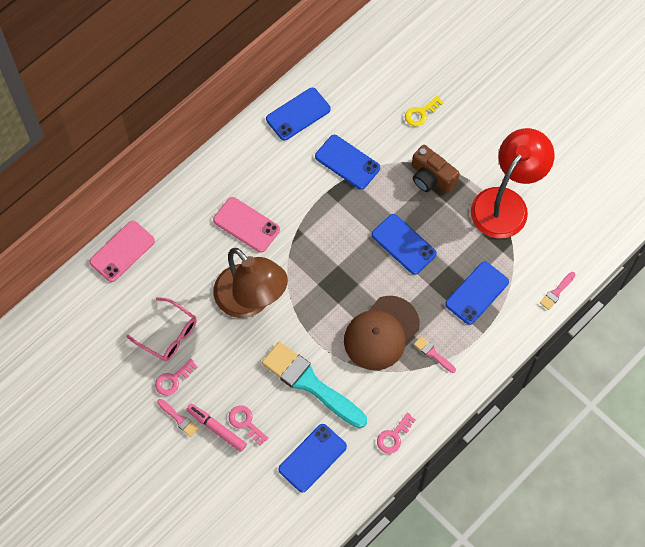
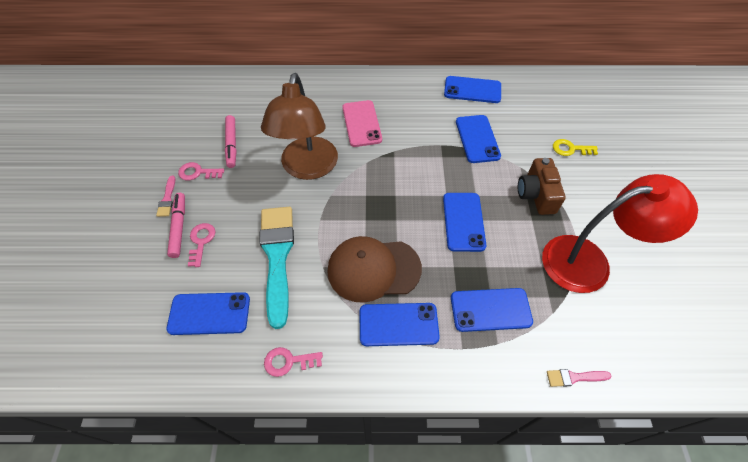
camera: 45 degrees right, 10 degrees down
(122, 251) = (269, 82): pink phone -> none
(168, 334) = (232, 144): pink glasses -> pink marker
(433, 354) = (398, 324): pink brush -> blue phone

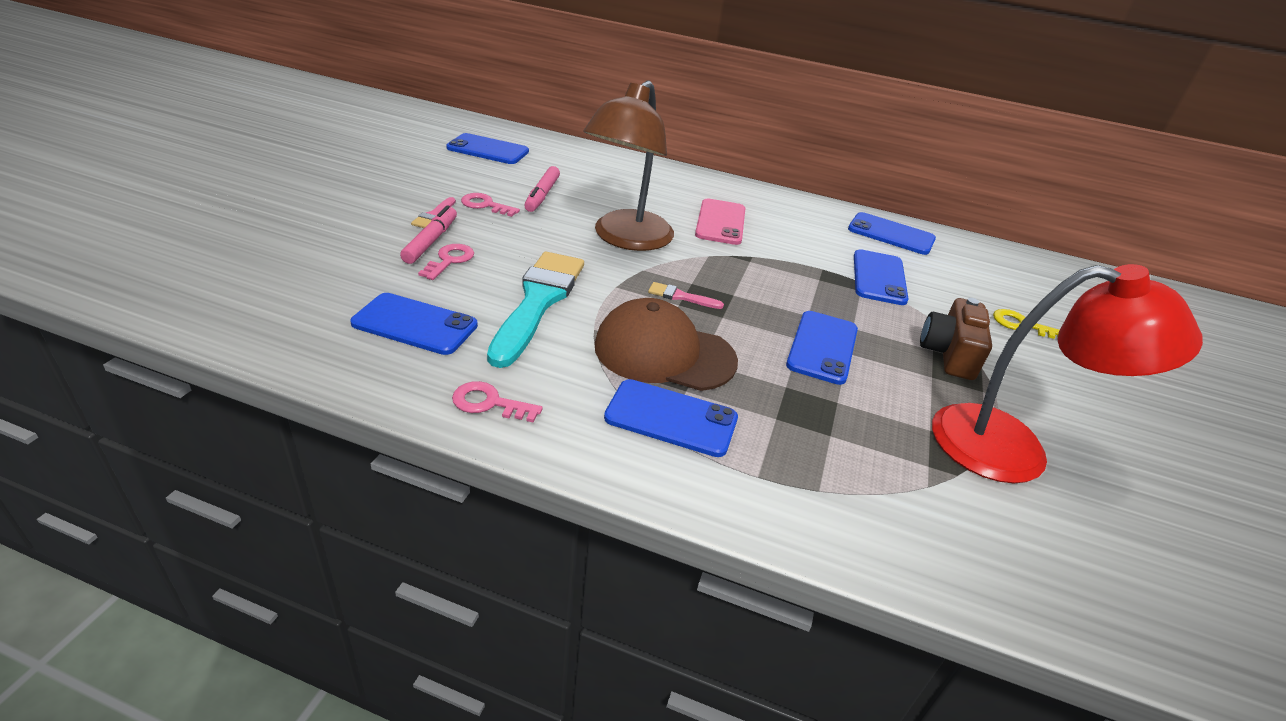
camera: 15 degrees right, 20 degrees down
(490, 309) = (824, 449): blue phone -> blue phone (488, 150)
(574, 377) = (938, 575): pink brush -> pink brush (681, 297)

